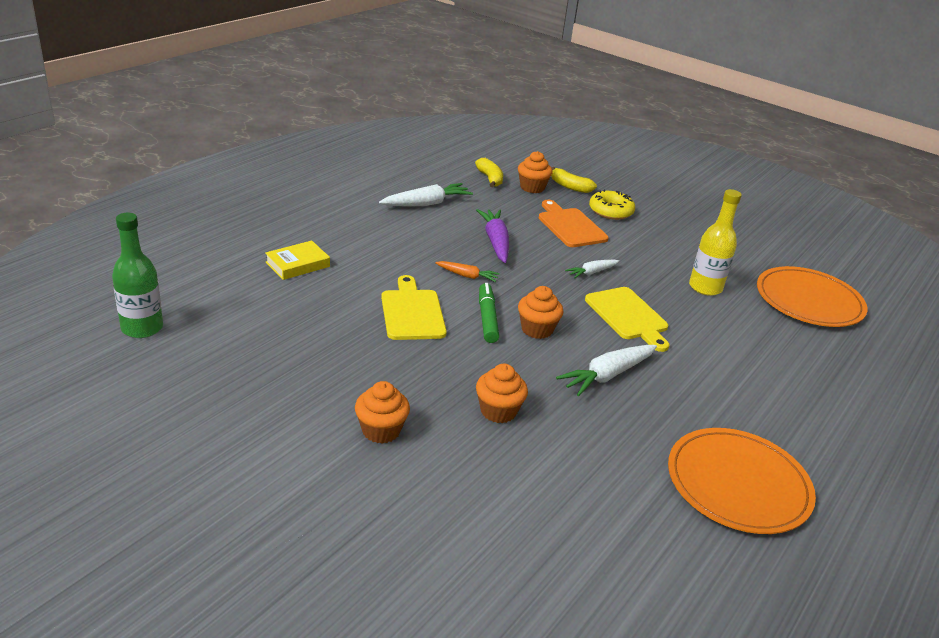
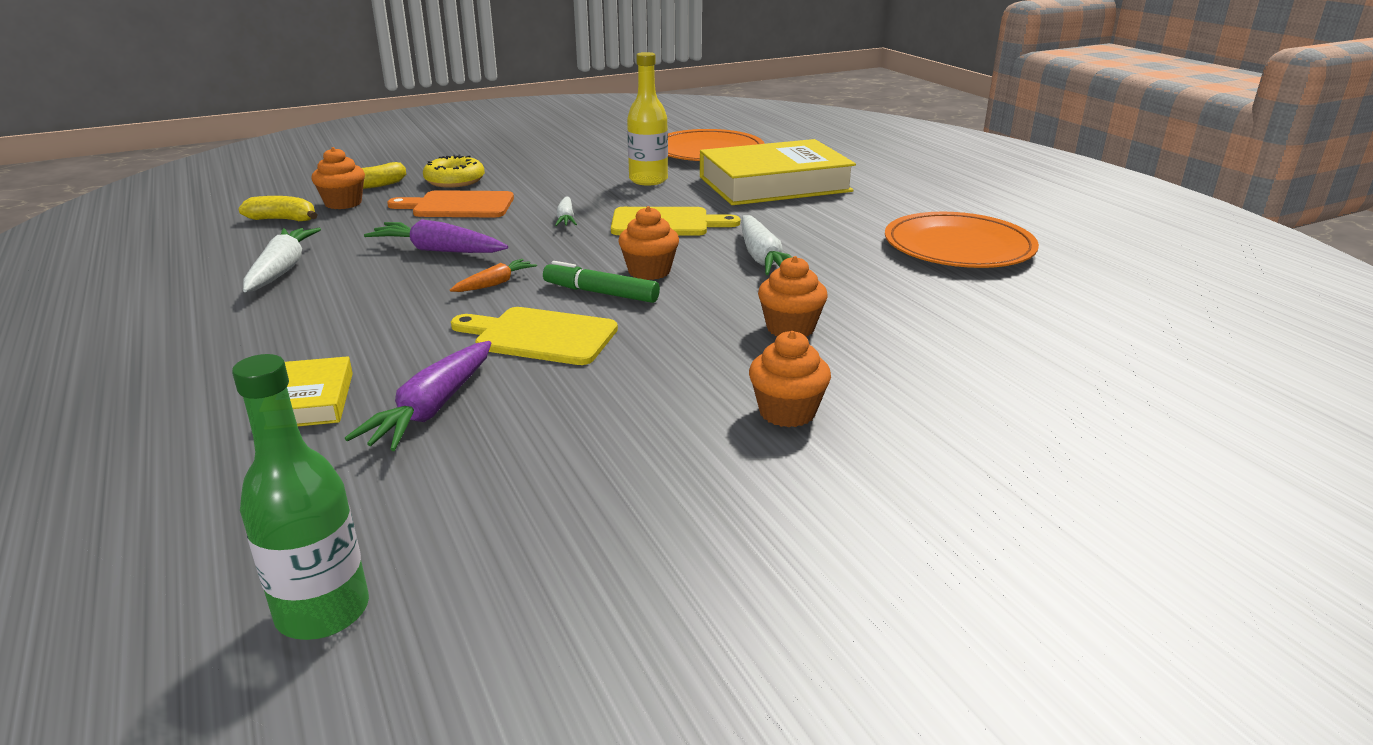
camera: 60 degrees left, 5 degrees down
(310, 302) = (432, 409): none -> purple carrot
(771, 352) = (774, 184): none -> yellow book

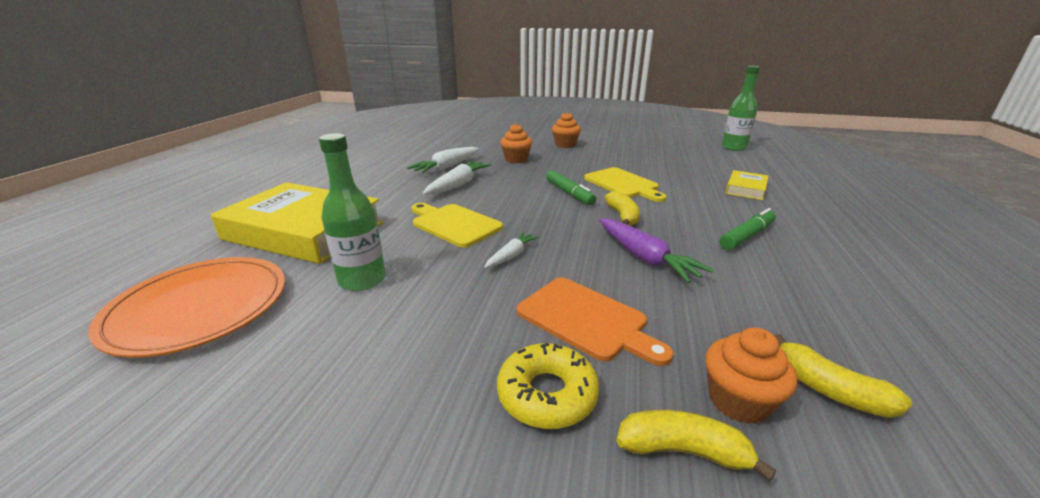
camera: 140 degrees left, 0 degrees up
(282, 270) = (792, 284): white carrot -> white carrot (447, 167)
(322, 305) = (747, 236): none -> green marker
(432, 409) = (690, 174): purple carrot -> none
(495, 283) = (622, 216): orange carrot -> yellow banana
(648, 180) = (362, 280): yellow bottle -> green bottle
(649, 271) = (526, 196): orange cupcake -> none
(958, 247) = (368, 163): orange plate -> none

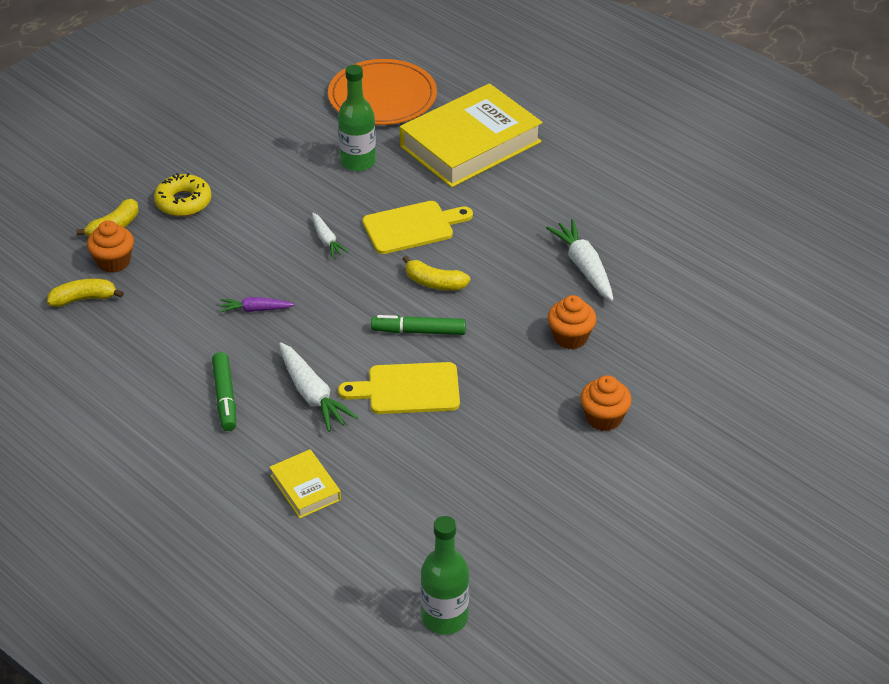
camera: 120 degrees right, 15 degrees up
(458, 185) = (513, 258): white carrot -> white carrot (312, 395)
(586, 320) = (220, 242): orange cutting board -> none
(622, 216) = (333, 340): yellow banana -> yellow banana (434, 283)
(645, 258) = (255, 309): purple carrot -> purple carrot, size x0.59

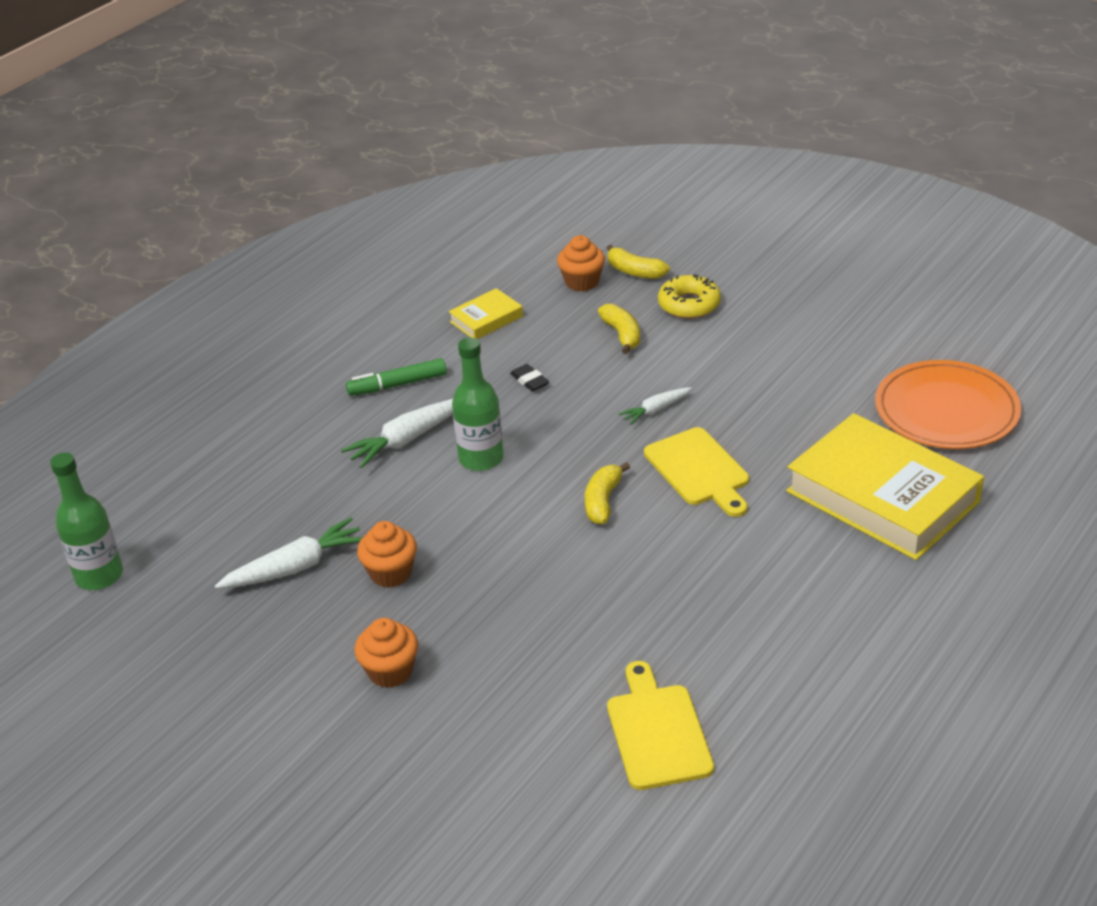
camera: 85 degrees right, 5 degrees down
(83, 299) = (523, 276): yellow banana -> yellow banana (622, 335)
(255, 309) = (529, 381): purple carrot -> black eraser
(305, 488) = (275, 456): yellow book -> yellow book (486, 319)
(358, 162) = (807, 410): green bottle -> green bottle (481, 458)
(408, 389) = (422, 505): yellow cutting board -> yellow cutting board (657, 732)
(418, 331) = (517, 500): green marker -> none
(570, 337) = (529, 628): orange cupcake -> orange cupcake (390, 573)
(584, 267) = (666, 627): white carrot -> white carrot (296, 567)

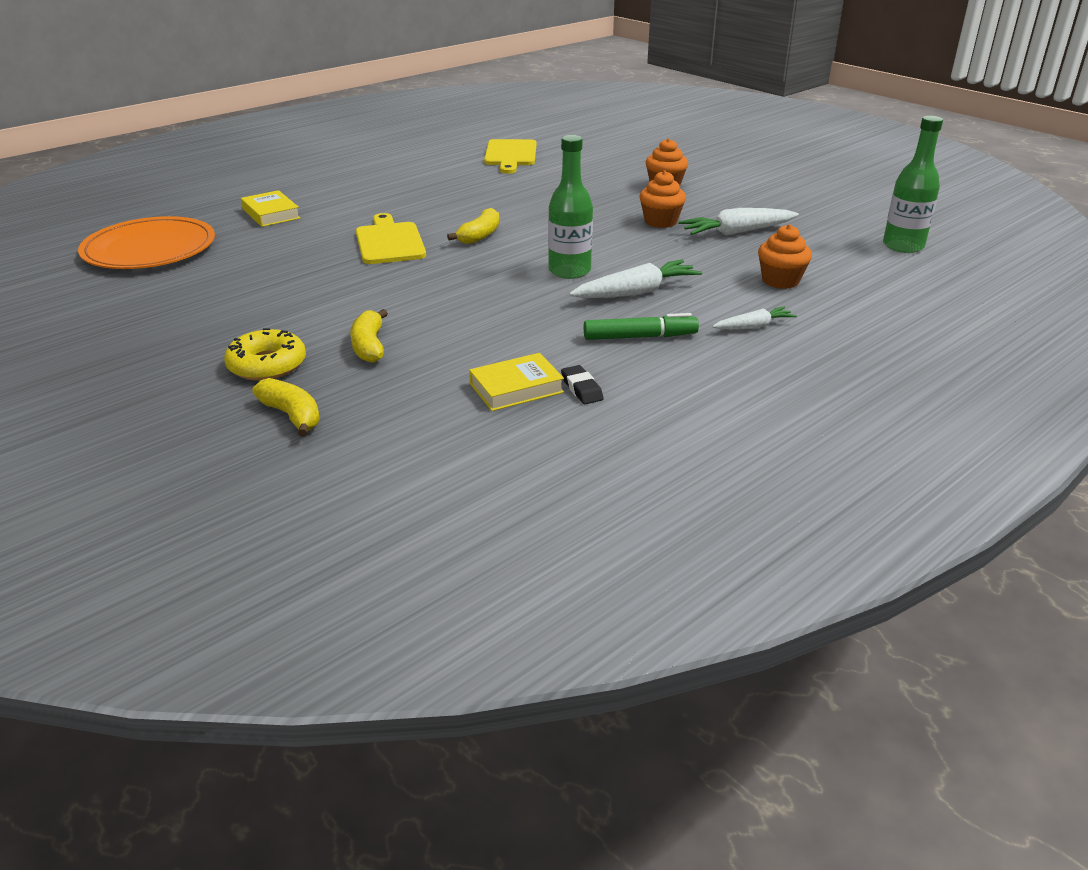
camera: 170 degrees left, 5 degrees down
(529, 381) = (496, 320): black eraser -> black eraser (581, 389)
(582, 282) = (369, 414): orange cupcake -> orange cupcake (780, 281)
(655, 410) = (390, 281): white carrot -> white carrot (754, 326)
(882, 497) = (271, 214): yellow book -> yellow book, size x0.45

